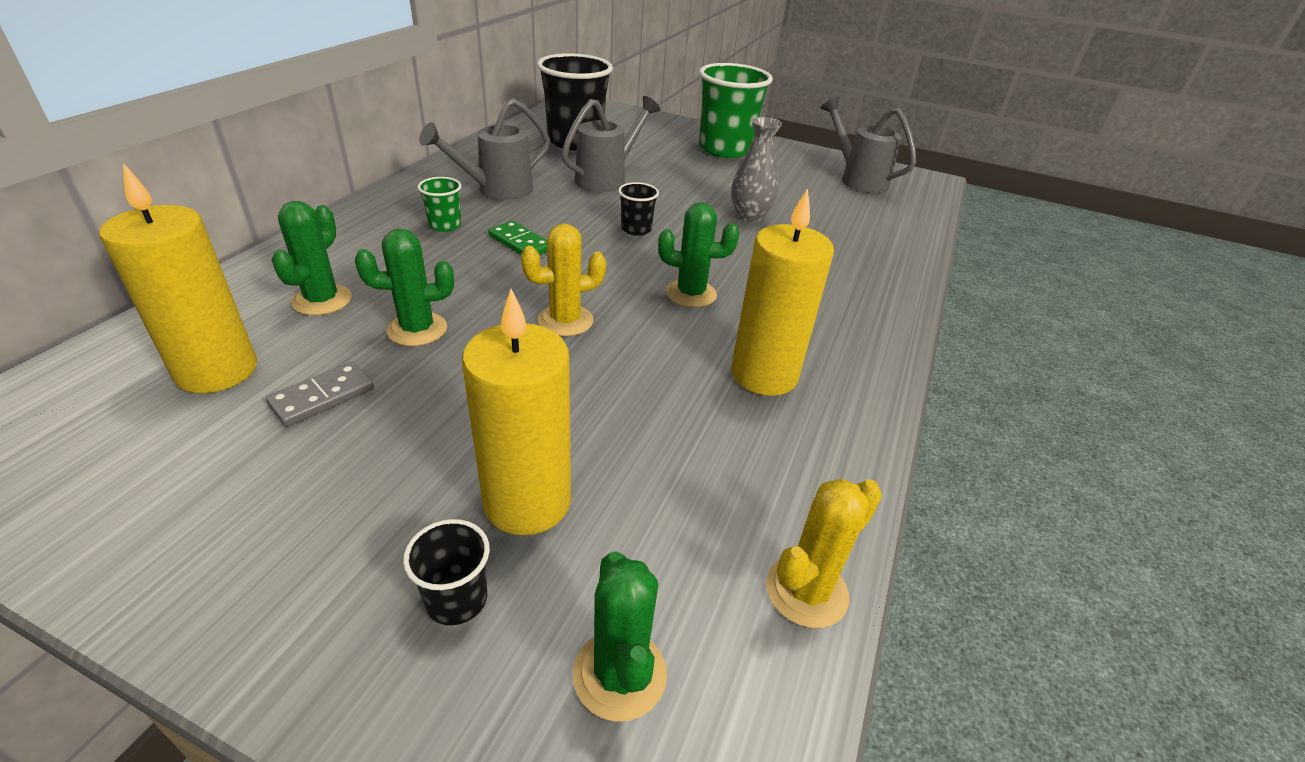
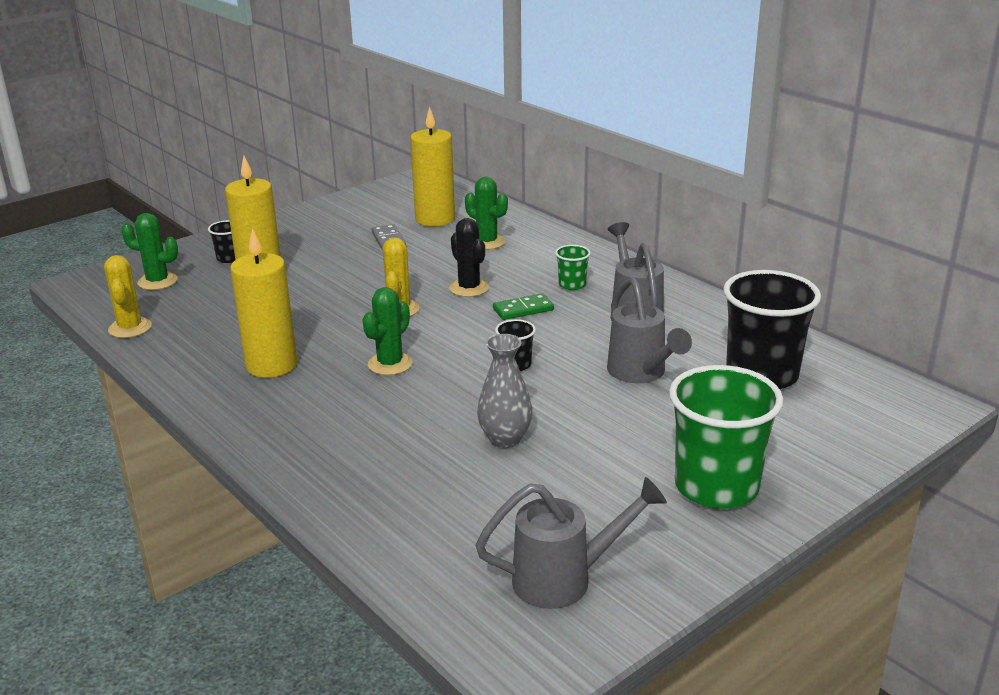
camera: 120 degrees right, 10 degrees down
(417, 329) = (430, 265): green cactus -> none
(481, 284) = (469, 288): none -> black cactus

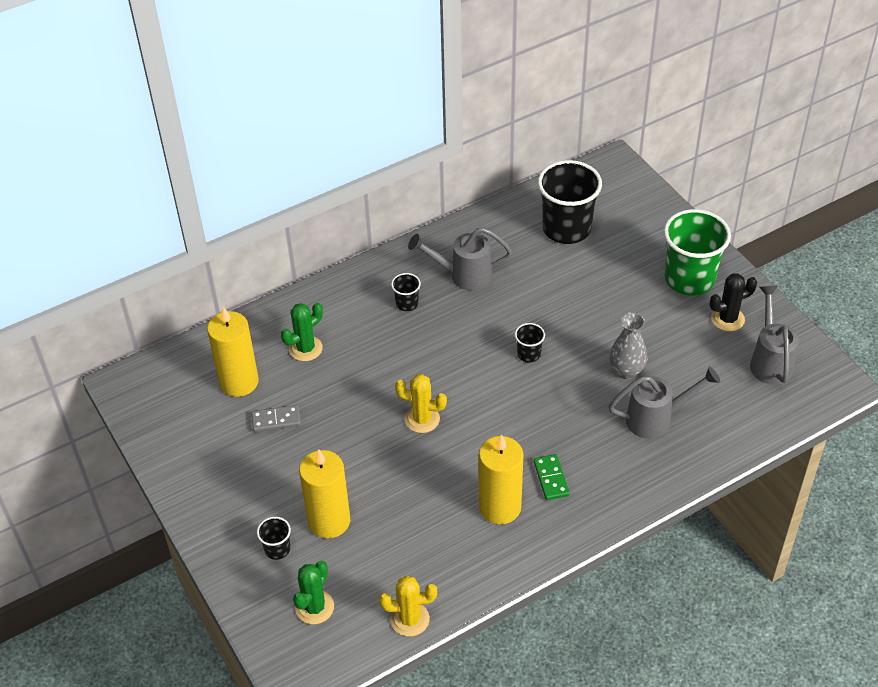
camera: 80 degrees left, 20 degrees up
(390, 364) = (513, 429): green cactus -> none
(469, 288) = (395, 369): black cactus -> black cactus (727, 319)
(523, 309) = (442, 339): green domino -> green domino (551, 478)
(572, 285) = (407, 303): green cup -> black cup
(641, 374) = (554, 288): grey watering can -> grey watering can (657, 419)

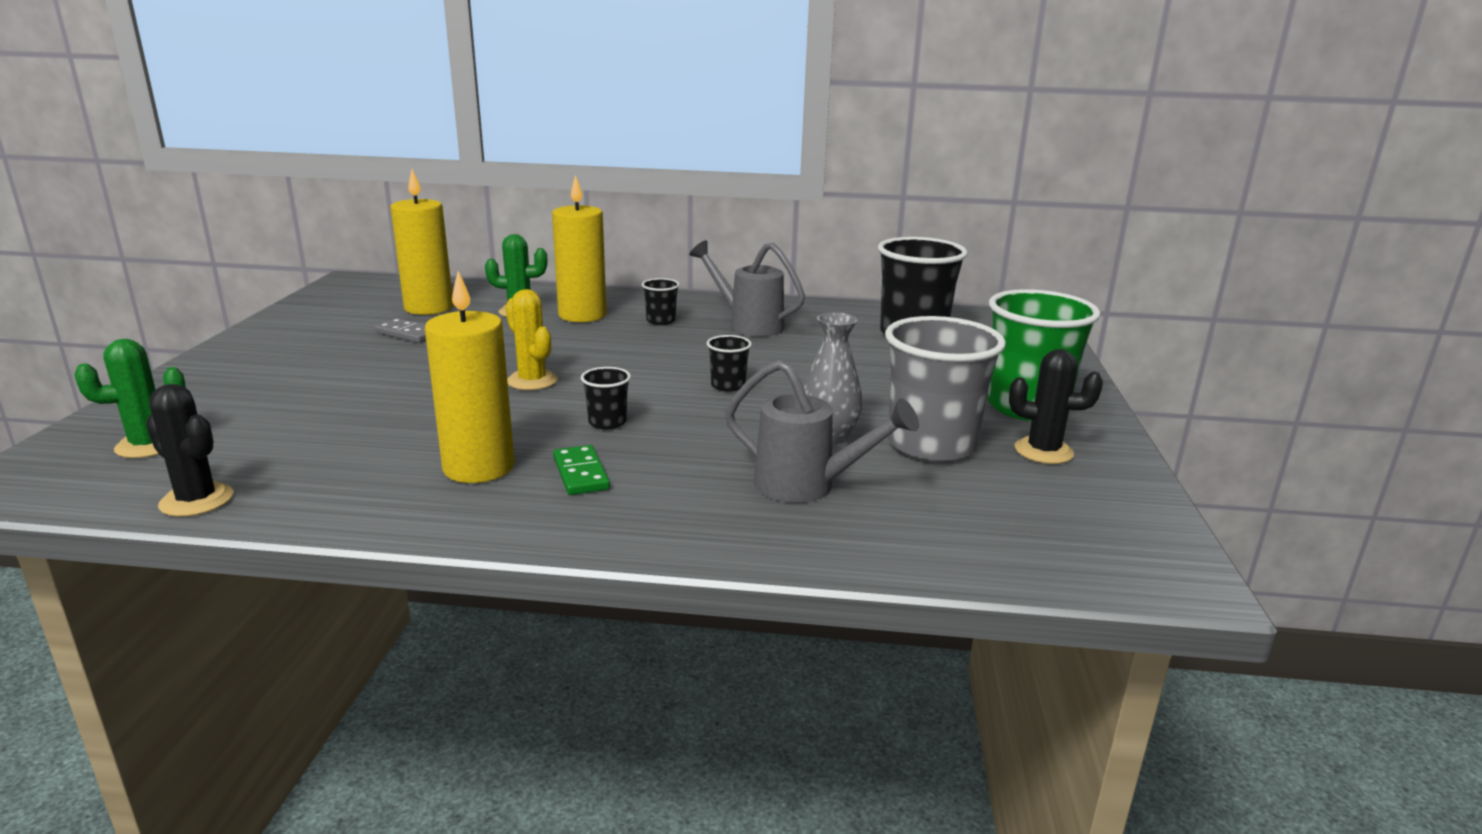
camera: 35 degrees right, 25 degrees down
(277, 549) = (222, 396): black cup -> black cup (607, 422)
(329, 521) = (304, 401): yellow candle -> yellow candle (582, 315)
(410, 619) = (196, 500): yellow cactus -> black cactus
(551, 478) = (581, 473): green domino -> green domino turned 45 degrees counterclockwise
(677, 347) = (931, 445): none -> grey cup
(770, 360) = (1068, 506): grey watering can -> none

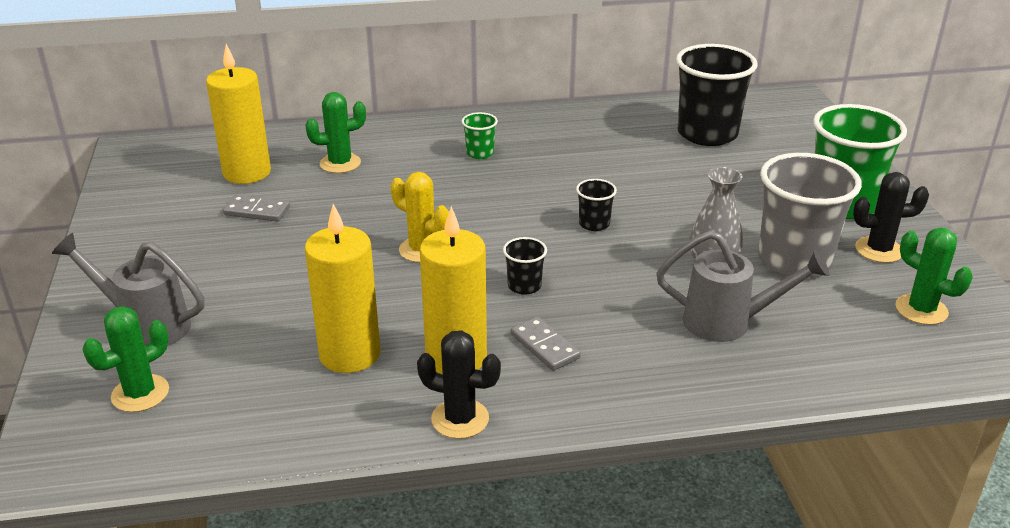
camera: 15 degrees left, 10 degrees up
(196, 500) = (246, 443): black cactus -> black cactus (460, 419)
(581, 473) = (545, 346): green domino -> grey domino
(582, 315) = (402, 158): yellow candle -> yellow candle (349, 354)
(661, 321) = (480, 153): black cup -> green cup
(748, 325) = (560, 145): grey watering can -> grey watering can (145, 325)
(1060, 512) = (921, 310): none -> green cactus

